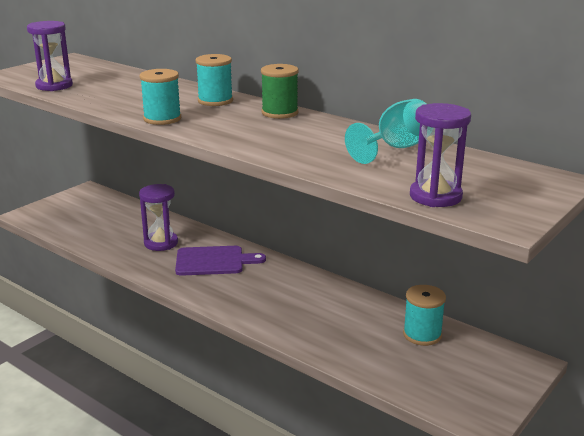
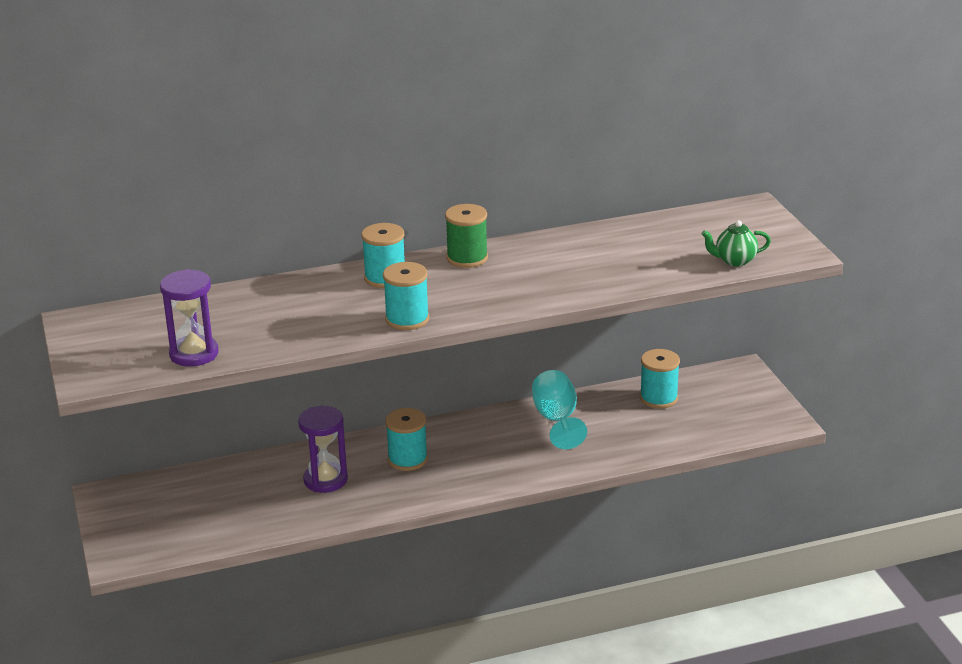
camera: 55 degrees left, 5 degrees up
(213, 261) = (407, 459): purple cutting board -> turquoise spool
(396, 148) = (623, 239): turquoise goblet -> turquoise goblet (556, 420)
(435, 196) = (734, 261): purple hourglass -> green teapot

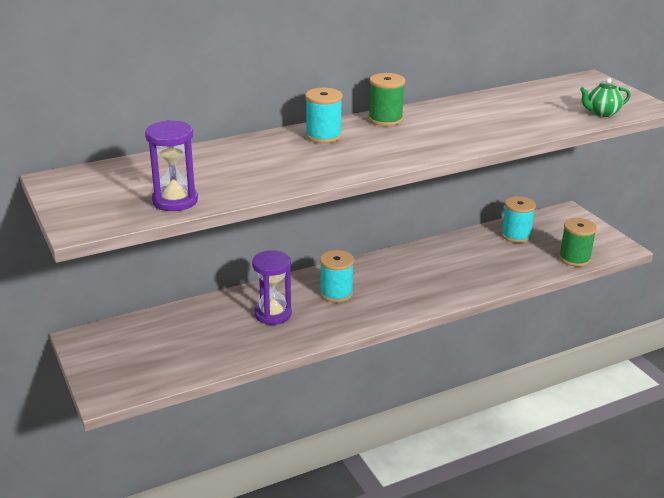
camera: 10 degrees left, 0 degrees up
(407, 319) = (357, 165): turquoise spool -> none
(556, 420) = (444, 256): turquoise goblet -> none
(719, 433) = (574, 258): none -> green spool

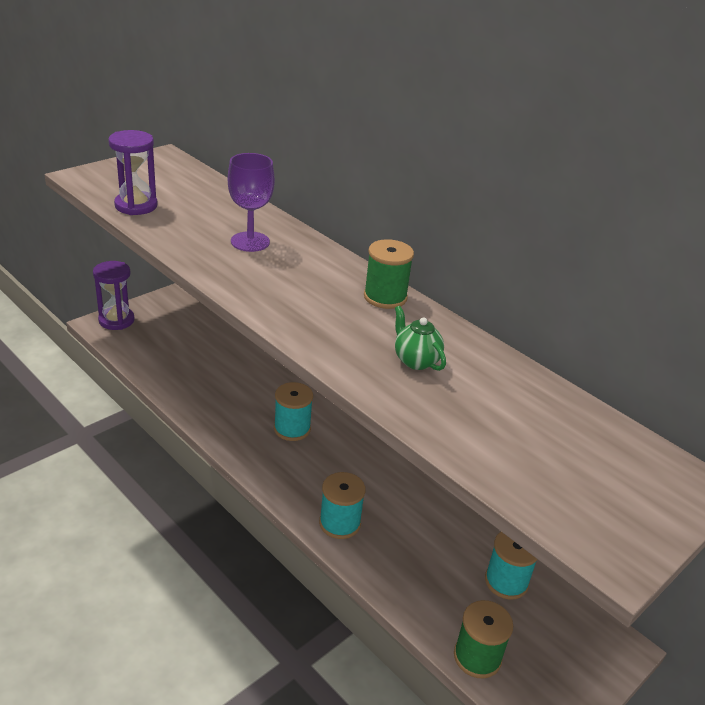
camera: 70 degrees right, 5 degrees up
(273, 314) = (239, 391): purple hourglass -> purple hourglass (116, 320)
(277, 156) = (250, 242): none -> purple goblet
(323, 136) = (314, 262): turquoise spool -> turquoise spool (340, 523)
(602, 113) = (538, 493): green teapot -> green teapot (415, 361)

